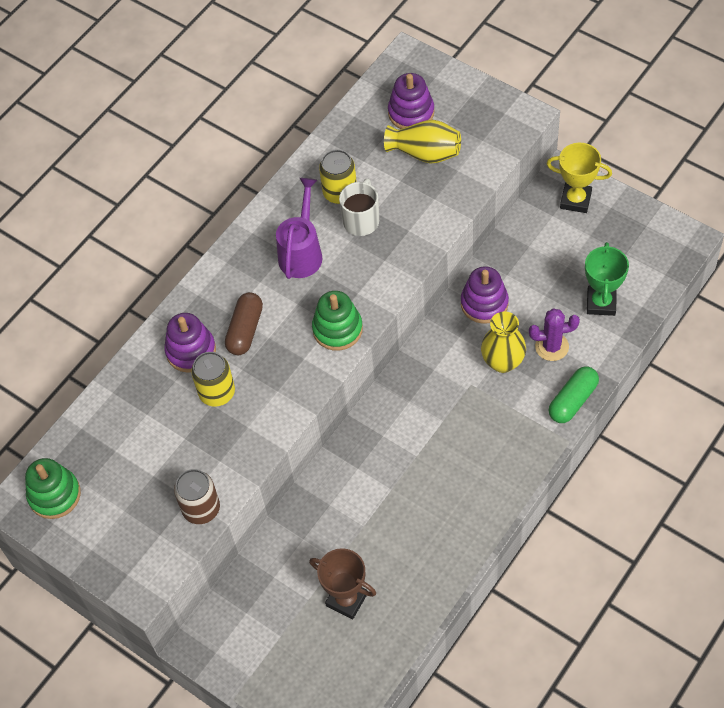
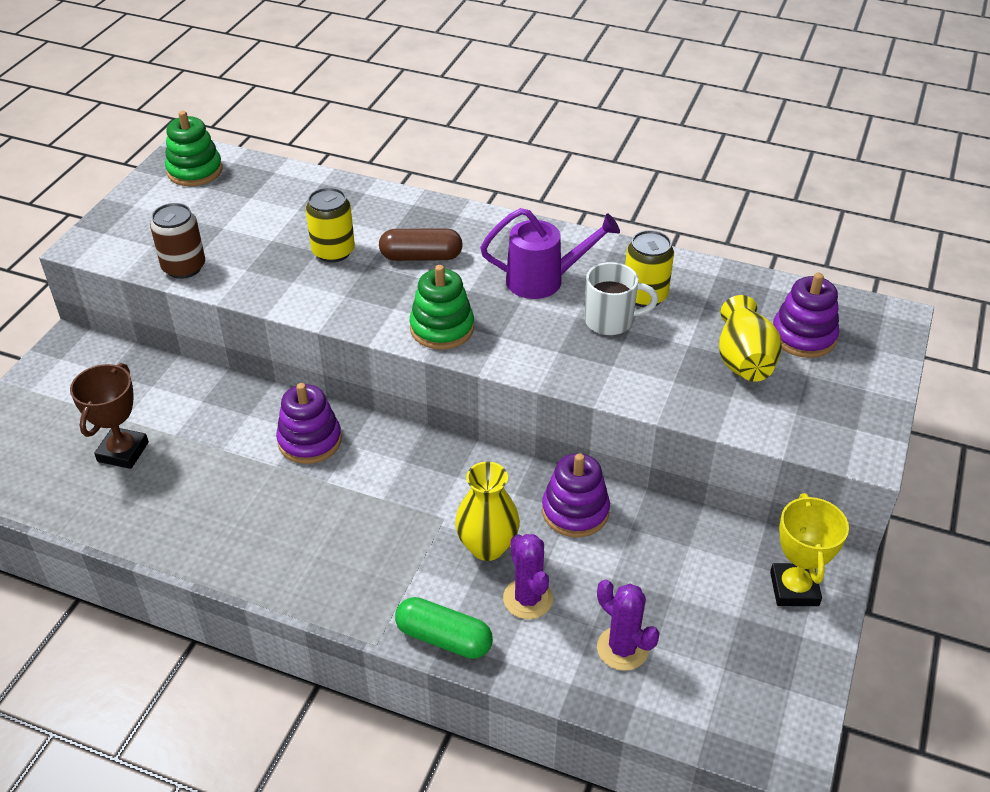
camera: 70 degrees right, 15 degrees down
(191, 351) = (384, 223): purple stacking toy -> purple stacking toy (310, 441)
(601, 303) = (622, 648): green trophy -> purple cactus

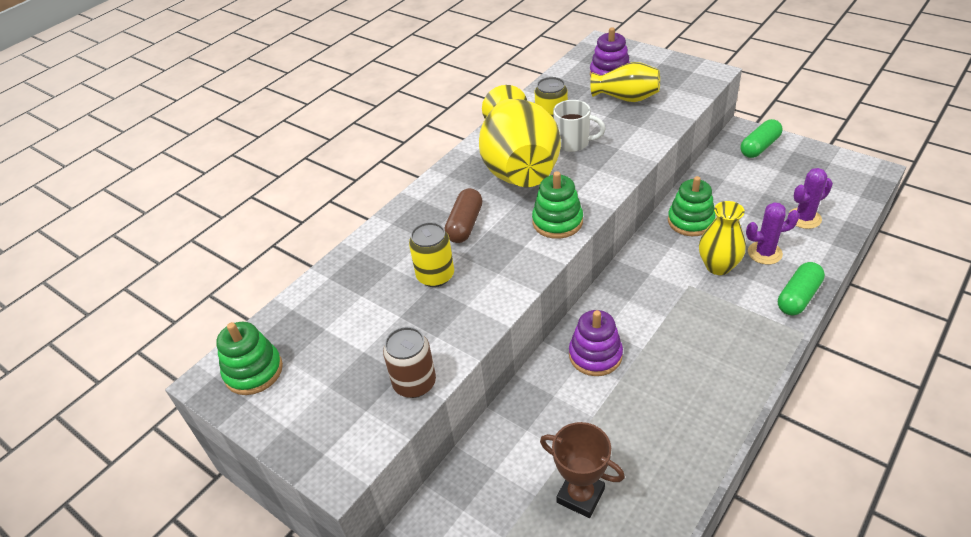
camera: 70 degrees left, 0 degrees up
(543, 280) = (519, 166): purple watering can -> yellow vase
(575, 511) = (690, 221): purple stacking toy -> green stacking toy
(610, 321) = (573, 143): white mug -> white mug turned 90 degrees clockwise
(794, 589) = (759, 147): yellow trophy -> green capsule

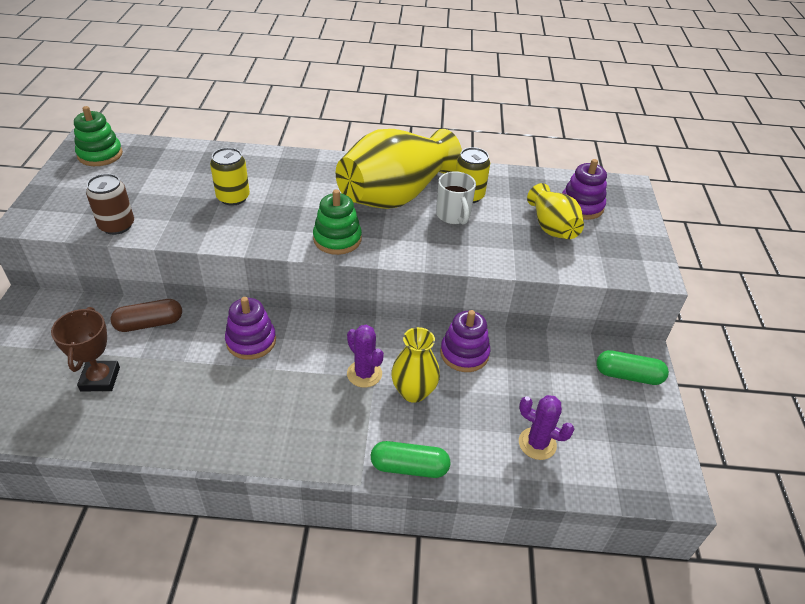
camera: 50 degrees right, 0 degrees up
(465, 225) = (301, 192): brown capsule -> brown capsule (149, 324)
(690, 221) = (464, 353): green stacking toy -> purple stacking toy
(764, 253) = (457, 423): purple cactus -> purple cactus (364, 374)

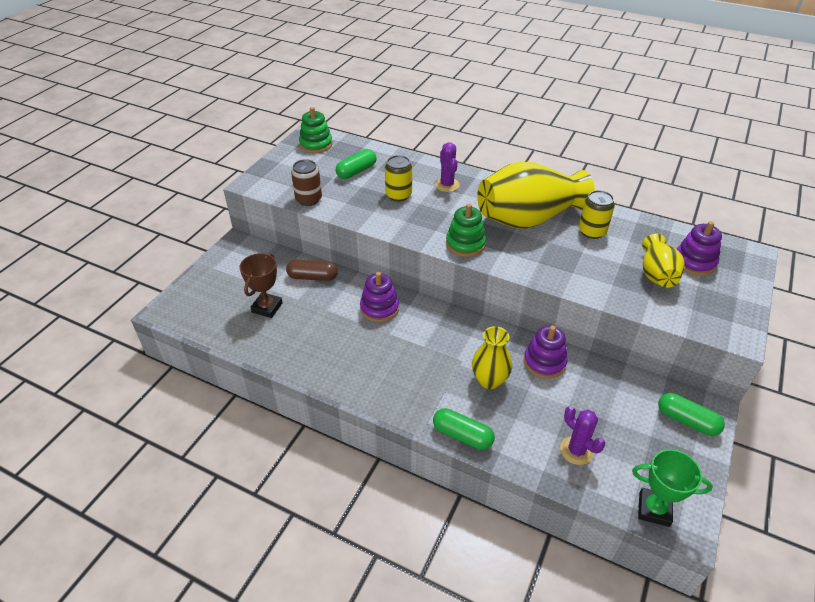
camera: 25 degrees right, 0 degrees up
(168, 178) = (356, 171): none -> green capsule
(364, 374) = (455, 355): purple cactus -> purple cactus (447, 185)
(453, 216) = (571, 245): white mug -> none
(638, 482) = (654, 509): none -> green trophy

